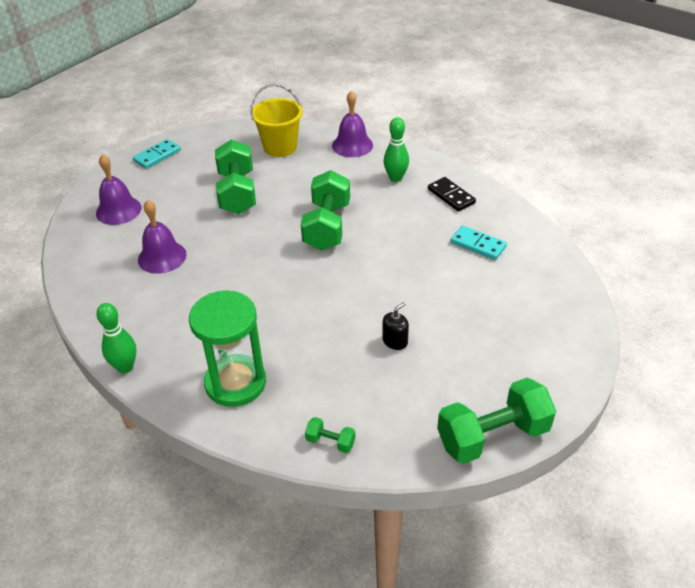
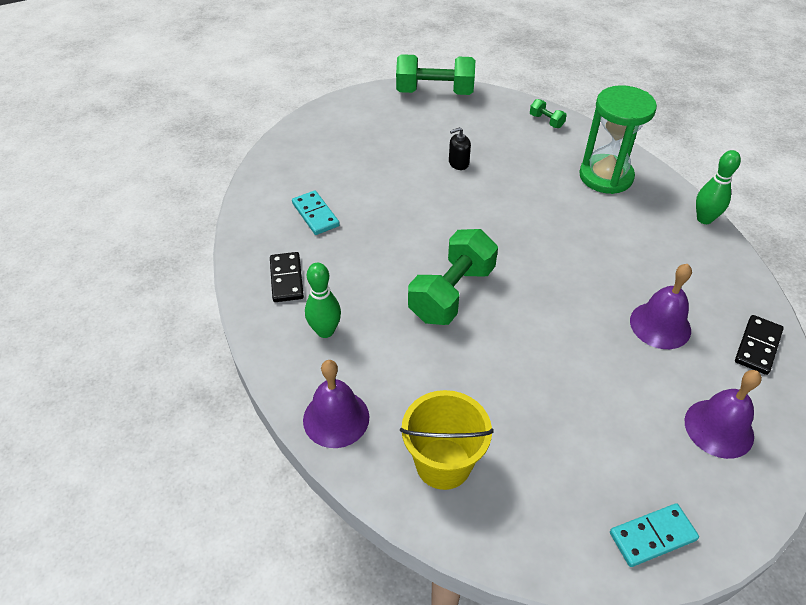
camera: 155 degrees left, 5 degrees up
(85, 266) = (758, 346): none -> black domino
(237, 193) = (541, 392): green dumbbell -> none

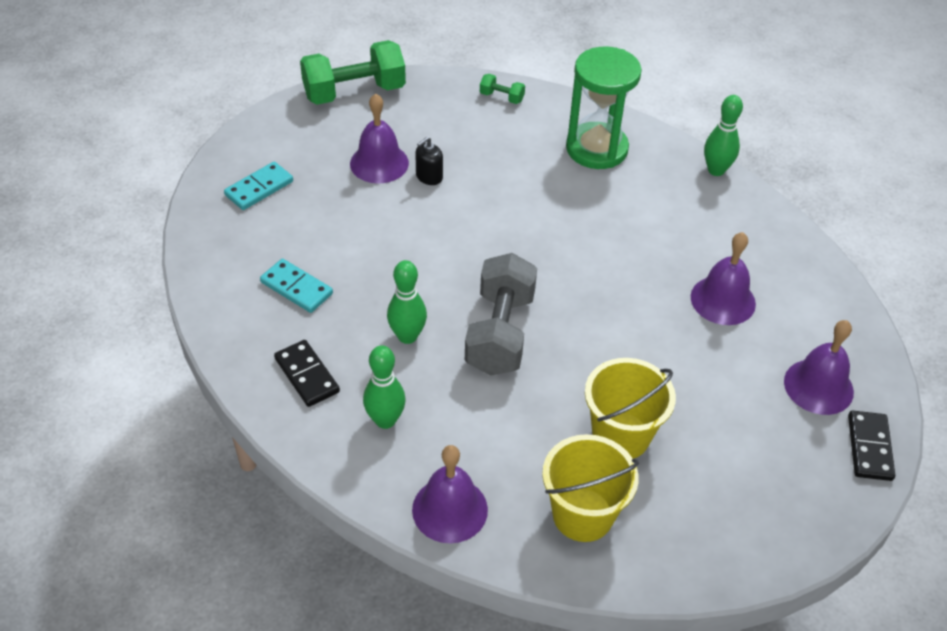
camera: 25 degrees left, 0 degrees up
(377, 273) = (407, 336): none -> green bowling pin
(426, 144) = (379, 163): none -> purple bell
(451, 293) = (500, 333): green dumbbell -> grey dumbbell
(511, 408) = (621, 436): none -> yellow bucket
(652, 536) = (804, 510): turquoise domino -> turquoise domino (259, 188)
(758, 346) = (820, 293): black domino -> black domino (869, 447)

